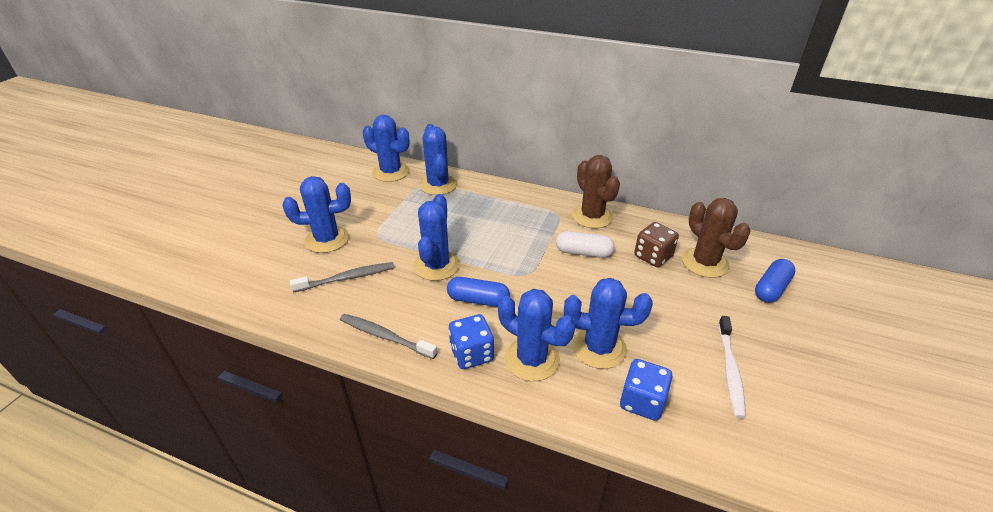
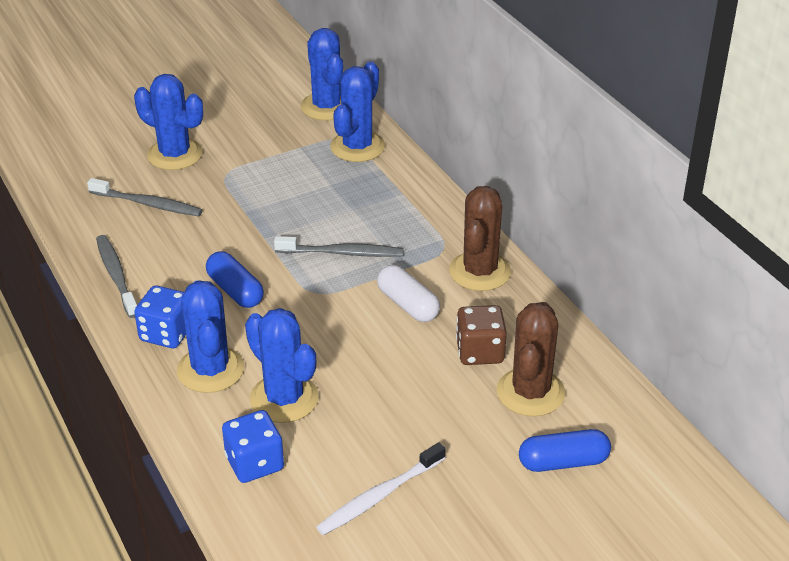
camera: 40 degrees right, 0 degrees up
(436, 265) = (241, 236): blue cactus -> none
(509, 244) = (342, 253): none -> grey toothbrush

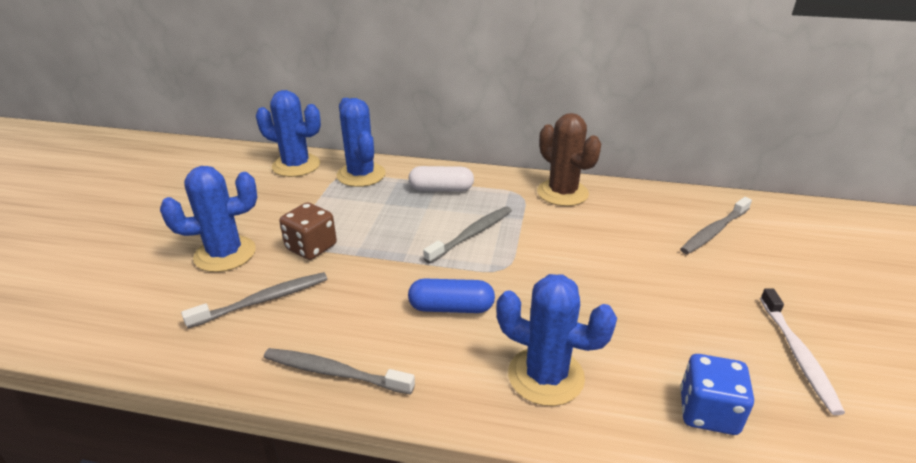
camera: 50 degrees left, 5 degrees down
(166, 334) = (462, 380): blue dice -> none
(284, 398) = (627, 349): blue cactus -> none
(408, 304) = (566, 235): white capsule -> white capsule (441, 189)
(480, 352) = (651, 231): brown dice -> brown dice (311, 247)
(530, 392) = (714, 231): brown cactus -> grey toothbrush
(563, 462) = (801, 252): blue capsule -> none

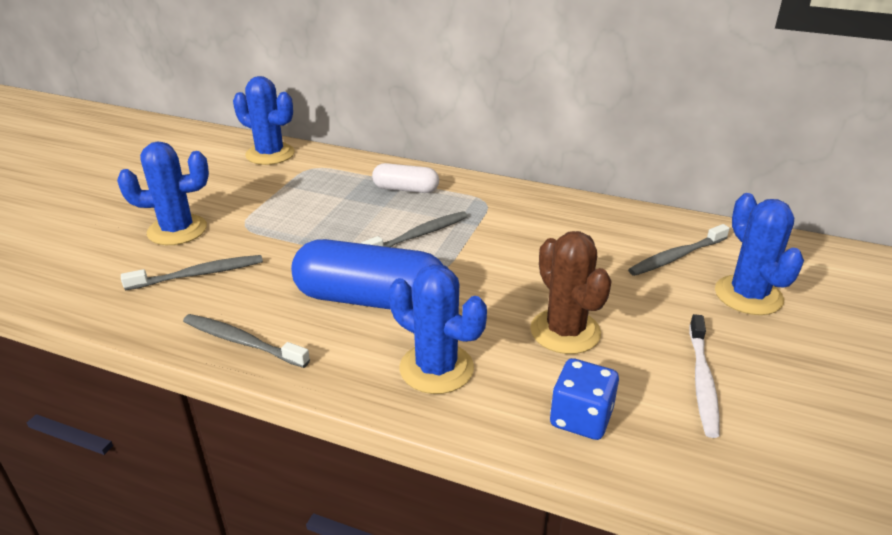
camera: 10 degrees right, 0 degrees up
(311, 247) = (258, 232): brown dice -> none
(361, 175) = (330, 168): blue cactus -> blue cactus (748, 295)
(451, 308) = (371, 299): blue capsule -> blue capsule, size x1.86
(562, 193) = (530, 204): brown cactus -> brown cactus (565, 331)

